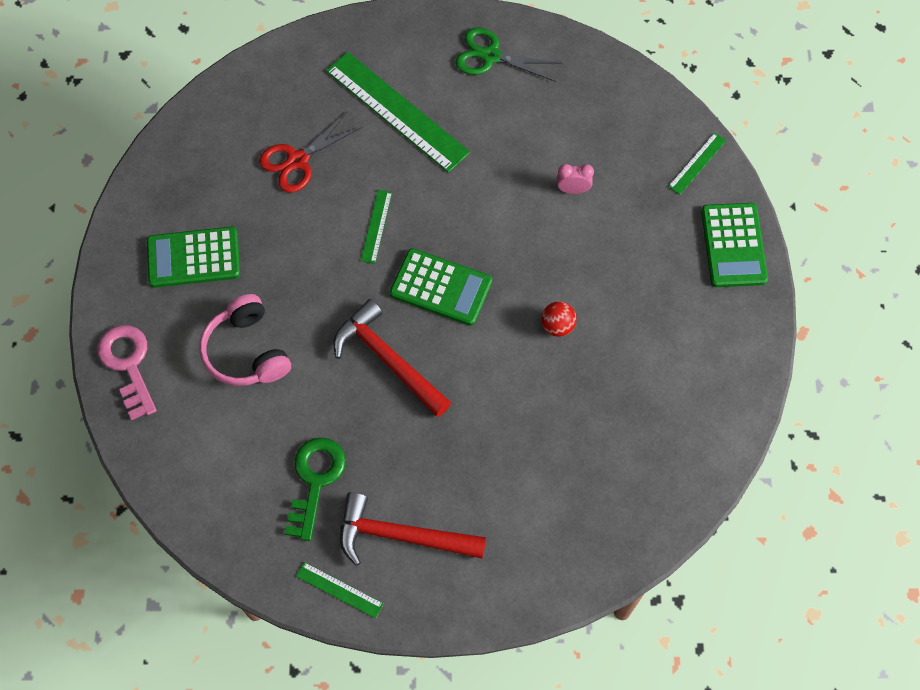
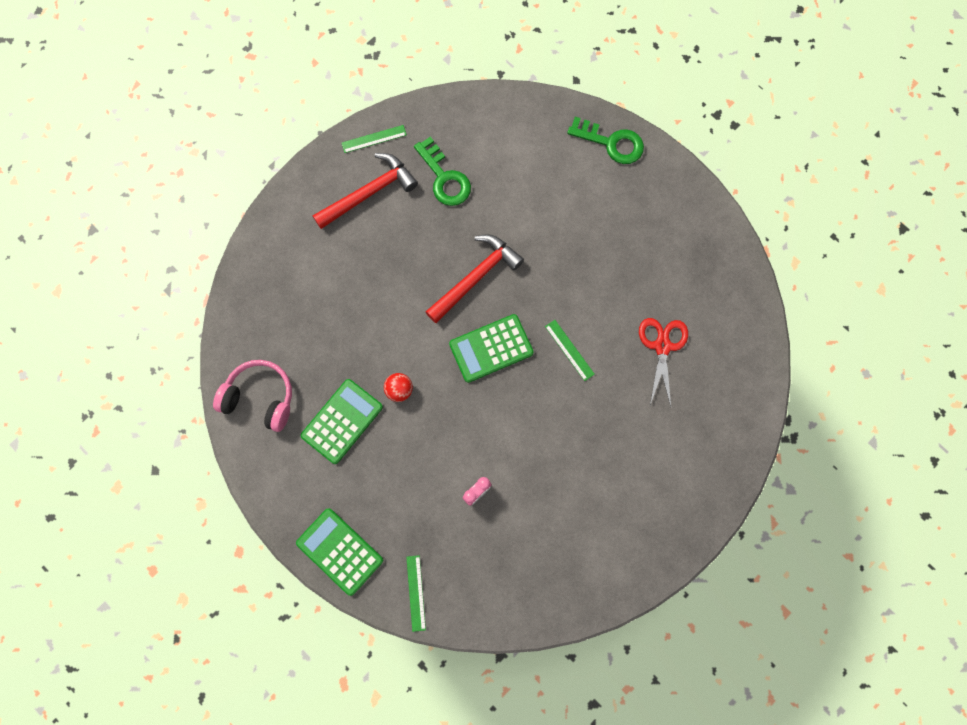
camera: 135 degrees right, 10 degrees up
(128, 365) = (611, 143): pink key -> green key
(193, 258) = (649, 230): green calculator -> green calculator (342, 421)
(246, 351) = (558, 208): pink headphones -> pink headphones (260, 398)
(388, 360) = (476, 277): red hammer -> red hammer turned 45 degrees counterclockwise
(397, 111) = (642, 440): green ruler -> none
(491, 56) = (627, 542): green scissors -> none

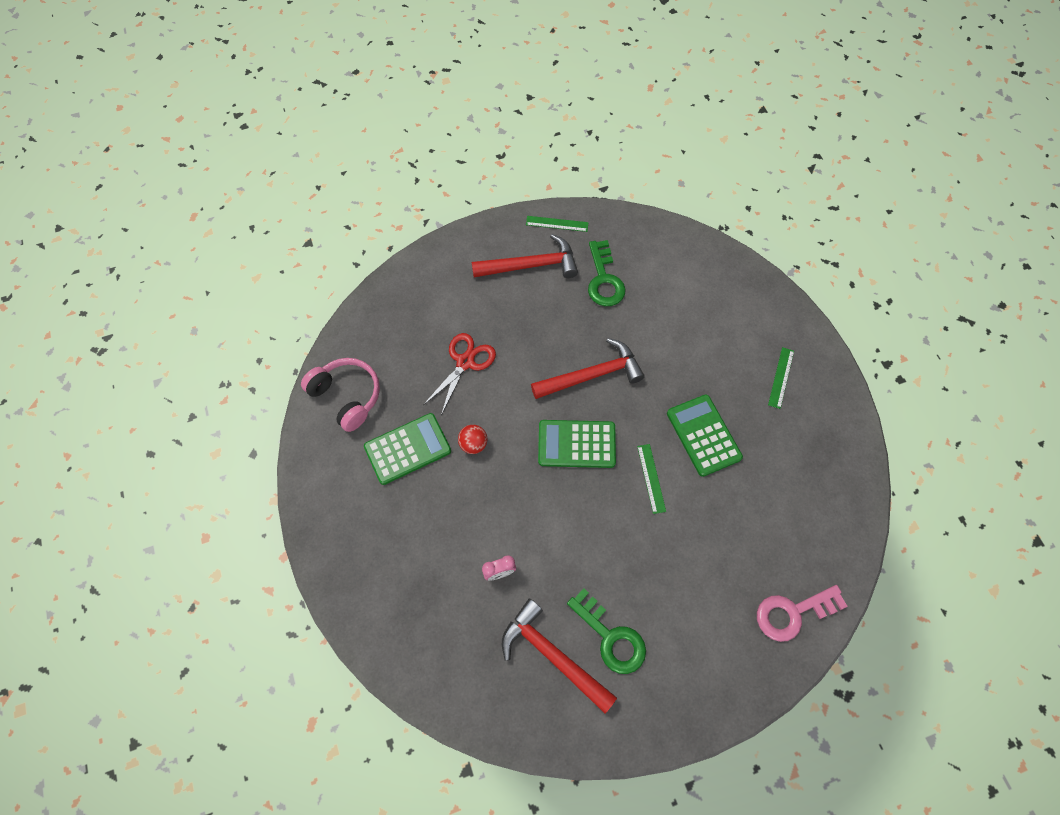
camera: 25 degrees right, 10 degrees down
(340, 551) = (344, 567): green calculator -> green calculator (703, 435)
(415, 593) = (394, 642): green ruler -> green ruler (780, 377)
(553, 540) = (552, 655): none -> red hammer
(611, 143) = (774, 310): green key -> green key (610, 637)
(662, 346) = (745, 515): red scissors -> red scissors (465, 362)
(733, 412) = (793, 613): none -> pink key

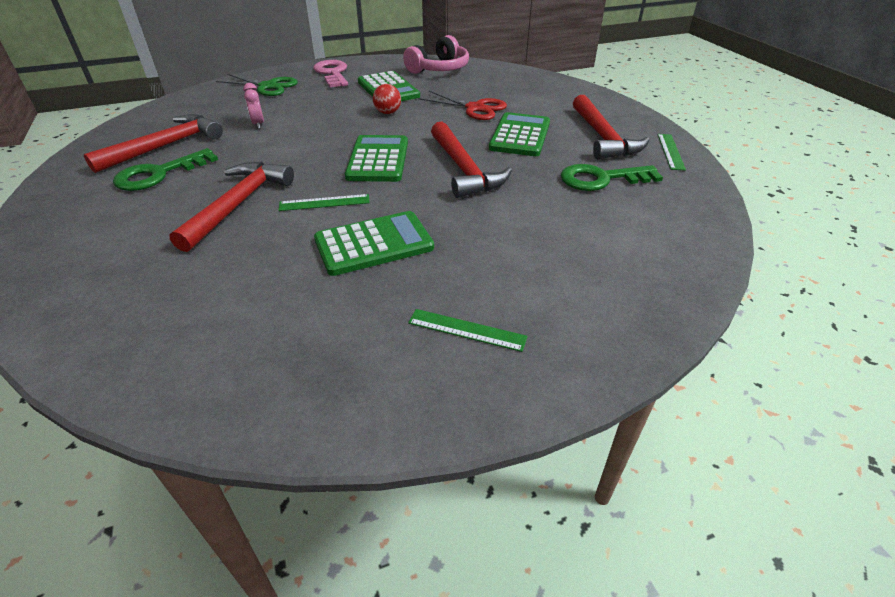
camera: 90 degrees right, 25 degrees down
(389, 590) = (268, 86): none -> green scissors
(528, 328) = (520, 135): none -> green calculator
(658, 547) = (238, 204): none -> red hammer
(793, 613) = (84, 307): pink key -> pink key (332, 73)

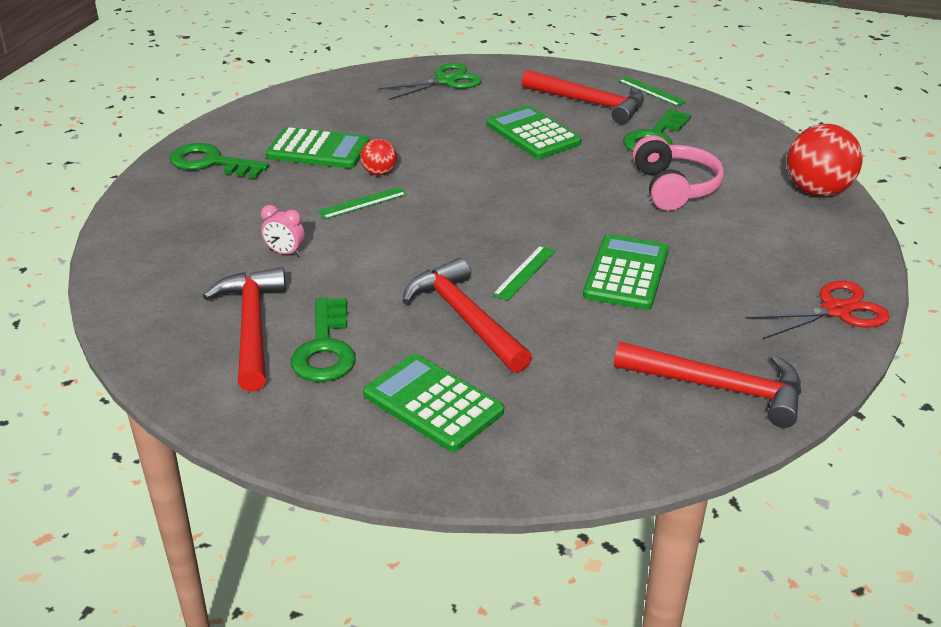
camera: 50 degrees left, 5 degrees down
(268, 86) = (178, 214): green scissors -> green scissors (445, 81)
(332, 73) = (211, 163): pink key -> green key
(378, 159) = (478, 216): green calculator -> green calculator (433, 403)
(439, 69) = (313, 103): pink headphones -> pink headphones (674, 188)
(464, 169) = (557, 185): red hammer -> red hammer (719, 388)
(467, 330) = (780, 278): green ruler -> green ruler (362, 203)
(475, 108) = (443, 128): red scissors -> red scissors (836, 310)
(662, 292) = (817, 191): none -> red ball

